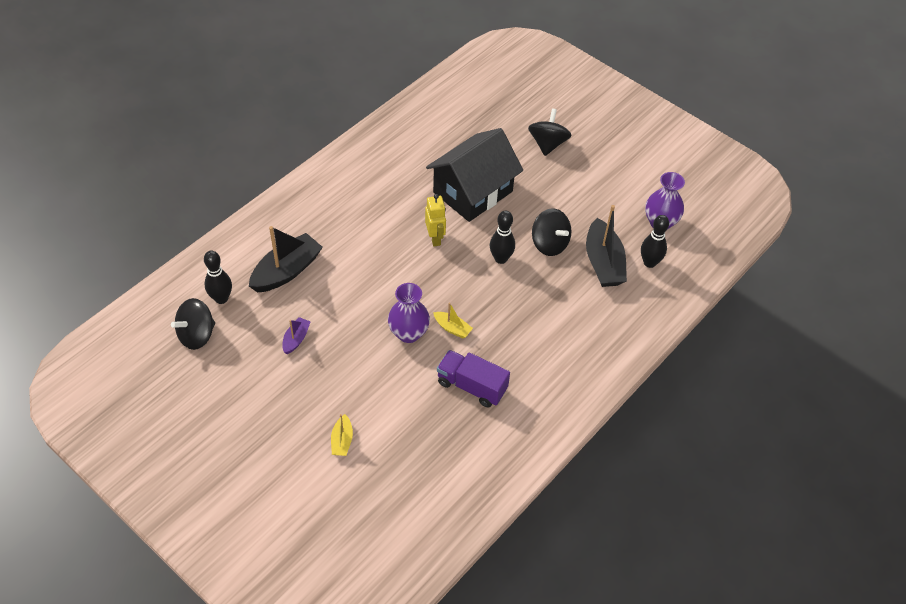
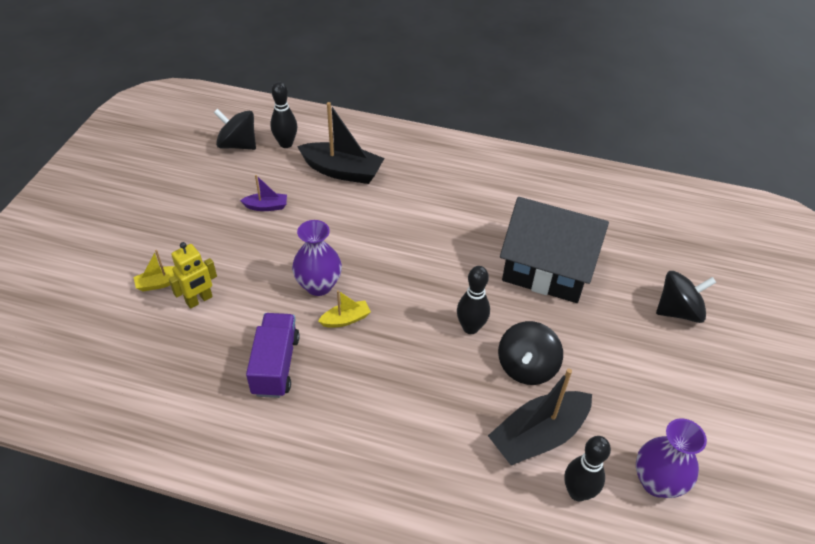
camera: 65 degrees right, 5 degrees down
(435, 238) = (458, 261): yellow robot -> yellow robot (199, 300)
(452, 328) = (345, 319): yellow boat -> yellow boat turned 120 degrees counterclockwise

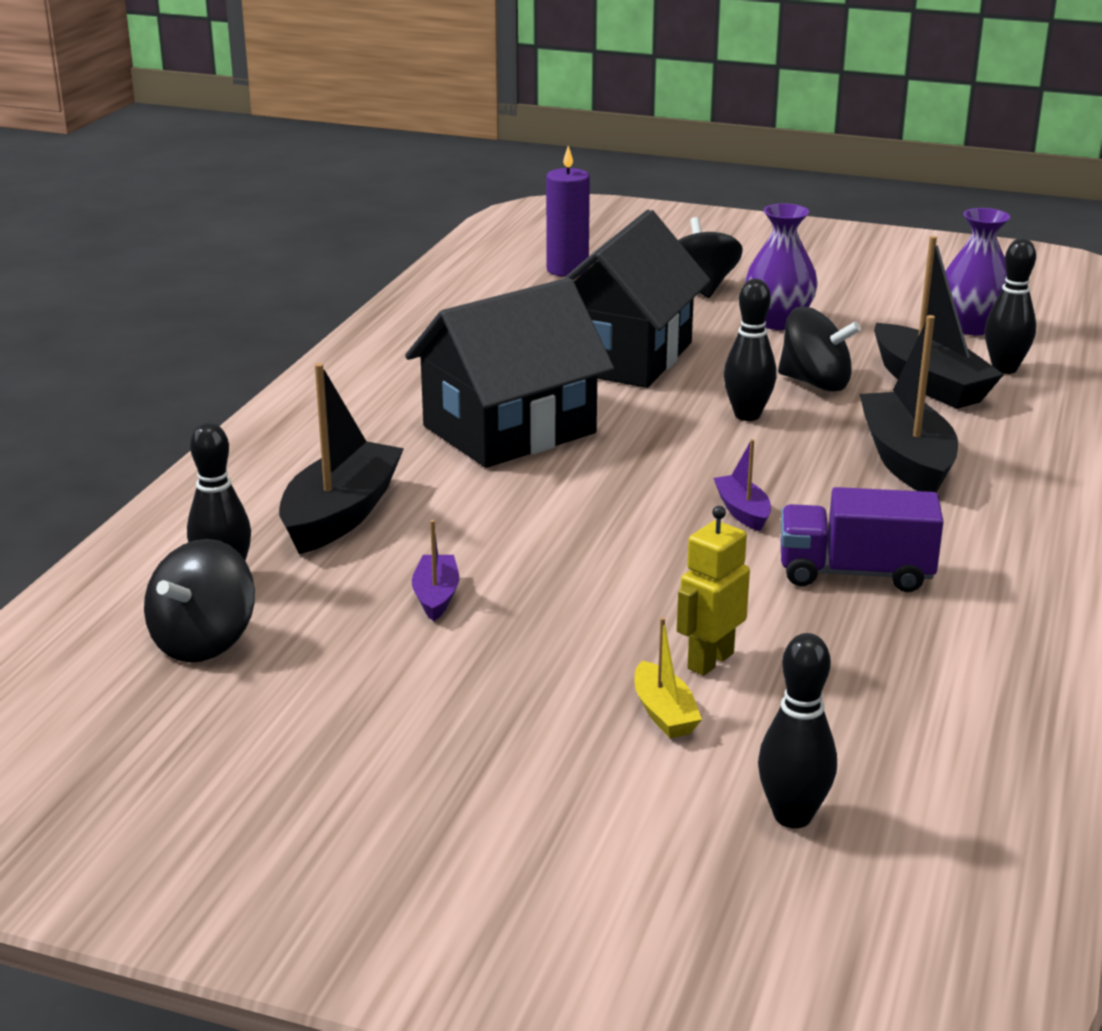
camera: 85 degrees left, 20 degrees down
(76, 323) = (792, 816): none -> black bowling pin
(199, 300) = (710, 661): yellow robot -> yellow robot turned 105 degrees counterclockwise
(318, 285) = (664, 536): purple vase -> purple vase (778, 322)
(345, 319) = (742, 512): yellow boat -> purple boat
(415, 406) = (906, 460): none -> black boat
(437, 223) = (509, 430): none -> black house
(685, 241) = (567, 270): none -> purple candle

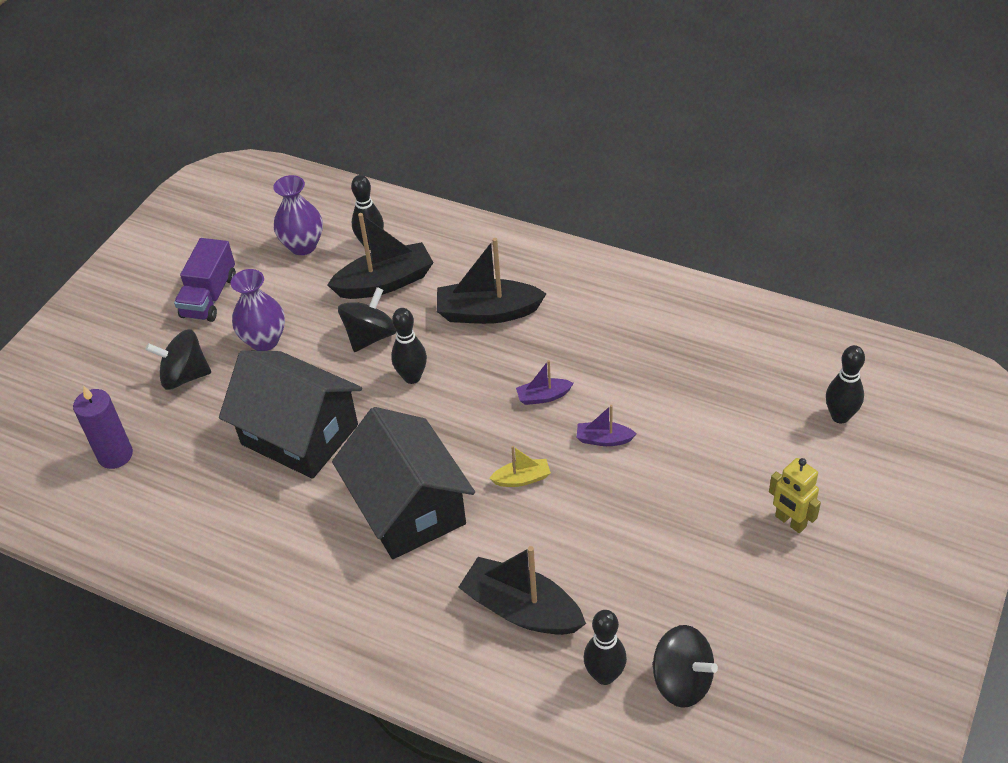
camera: 80 degrees left, 20 degrees up
(436, 596) = (633, 555): purple boat -> purple boat (604, 439)
(664, 713) = (756, 456): yellow boat -> yellow boat (522, 479)
(710, 661) = (707, 431): yellow robot -> yellow robot (790, 522)
(855, 573) = (619, 357): purple truck -> purple truck (209, 296)

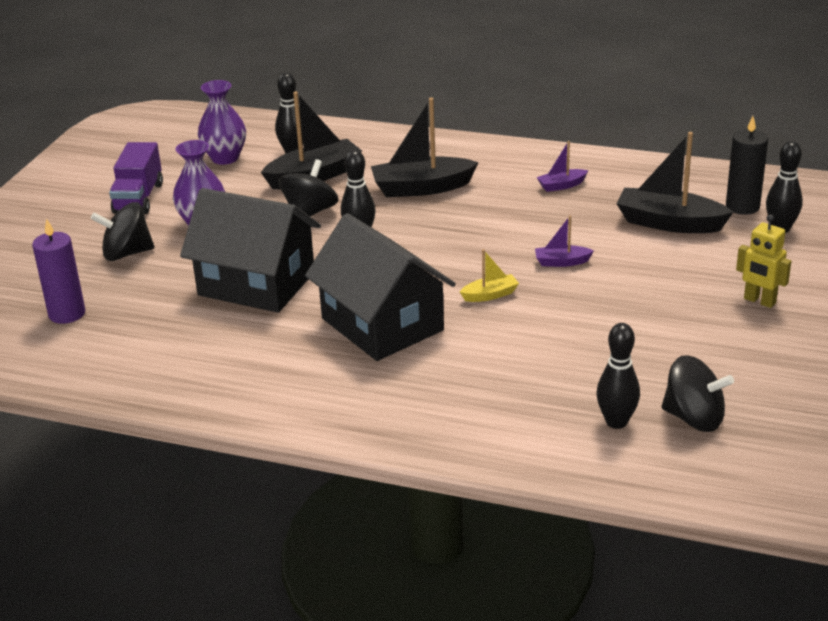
camera: 10 degrees left, 15 degrees down
(521, 609) = (518, 384): black boat -> black boat (669, 223)
(543, 396) = (493, 238): purple boat -> purple boat (561, 185)
(809, 378) = (742, 206): none -> black candle

